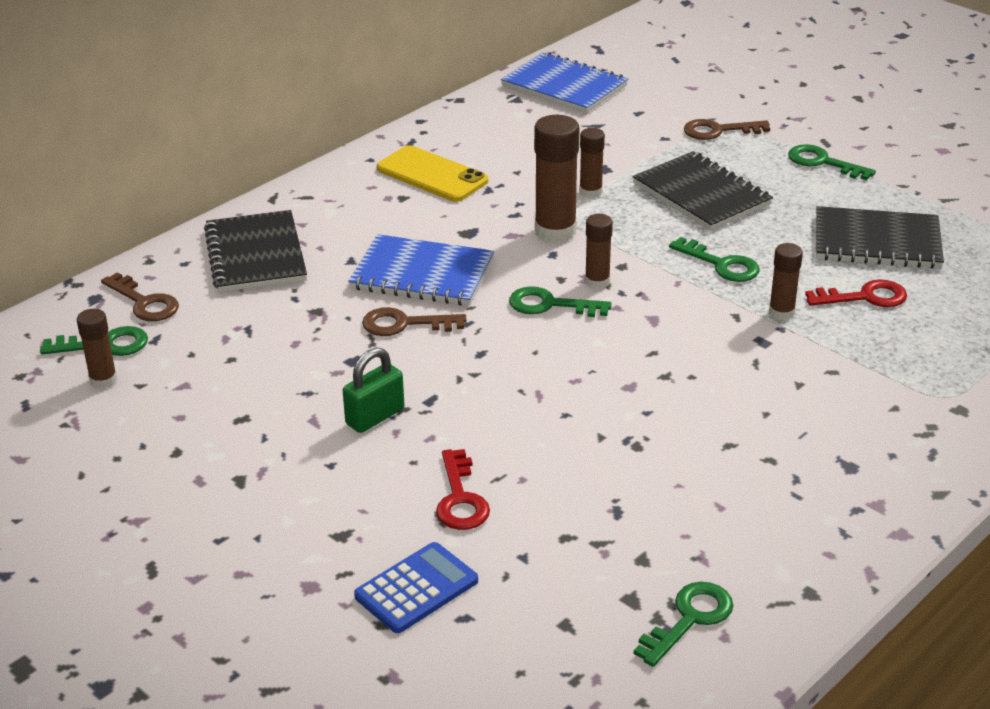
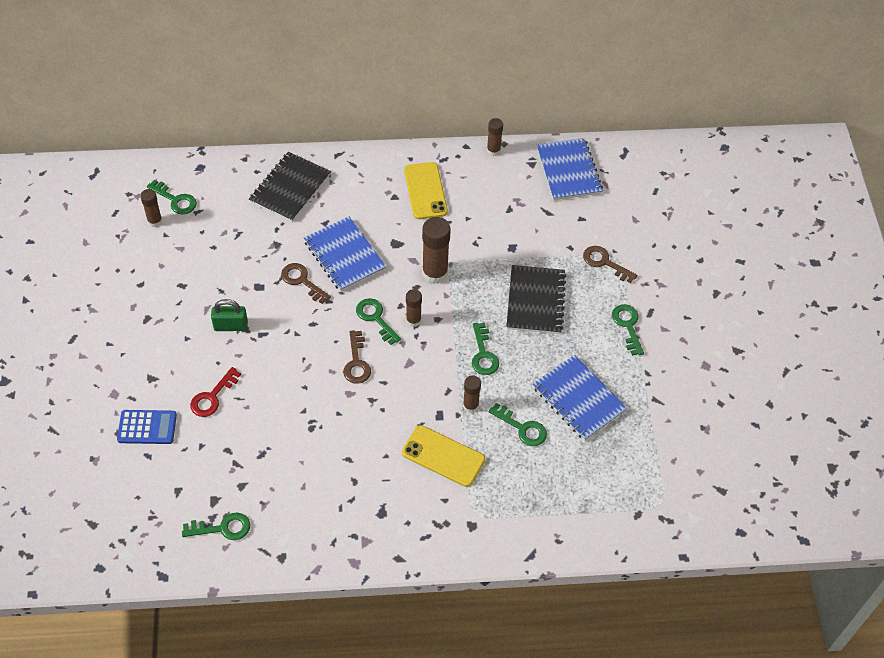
camera: 40 degrees right, 20 degrees up
(144, 302) = (216, 185): brown key -> brown key (356, 362)
(590, 192) = (484, 259): brown glue stick -> brown glue stick (493, 150)
(827, 372) = (443, 456): none -> yellow phone
(865, 297) = (522, 428): red key -> green key
(877, 241) = (578, 399): black notebook -> blue notebook

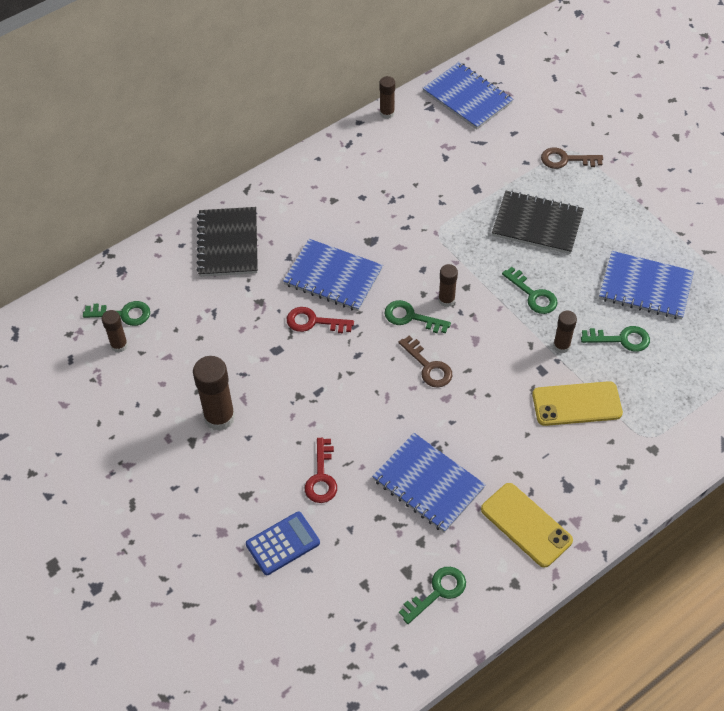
camera: 30 degrees left, 0 degrees up
(231, 326) = (281, 401): green padlock -> none
(282, 448) = (428, 484): none -> blue notebook
(302, 281) = (313, 322): brown key -> red key
(425, 191) = (357, 180): yellow phone -> yellow phone (526, 525)
(435, 273) = (429, 248): brown glue stick -> brown glue stick (219, 417)
(536, 301) = (537, 224): black notebook -> black notebook turned 45 degrees counterclockwise
(627, 326) = (630, 202): green key -> none

